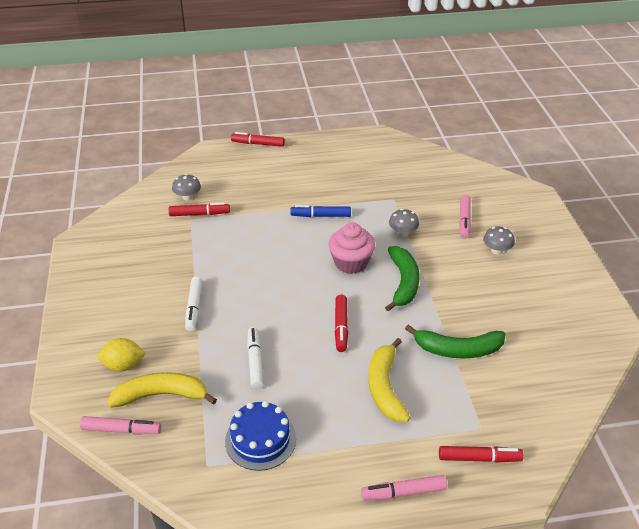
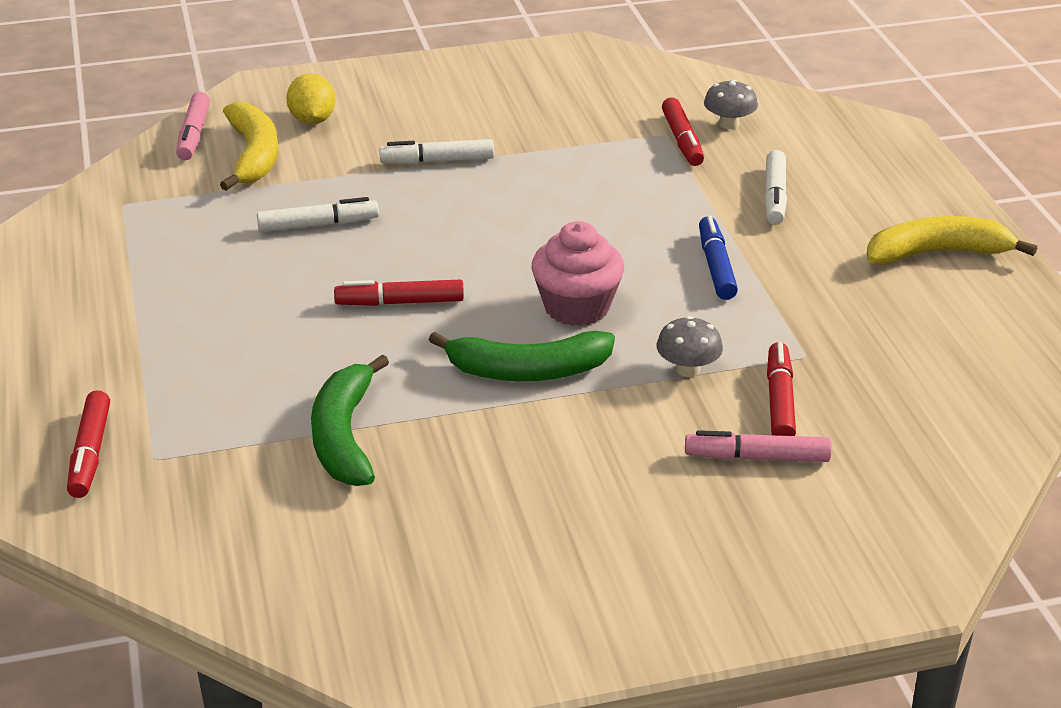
camera: 85 degrees right, 5 degrees down
(258, 144) = (939, 179): red marker -> red marker (780, 401)
(260, 440) = (161, 241): blue cake -> none
(262, 191) = (774, 196): none -> white marker
(385, 387) = (255, 352): yellow banana -> yellow banana (936, 253)
(403, 492) = (41, 373): pink marker -> none
(496, 250) = (657, 503): grey mushroom -> none

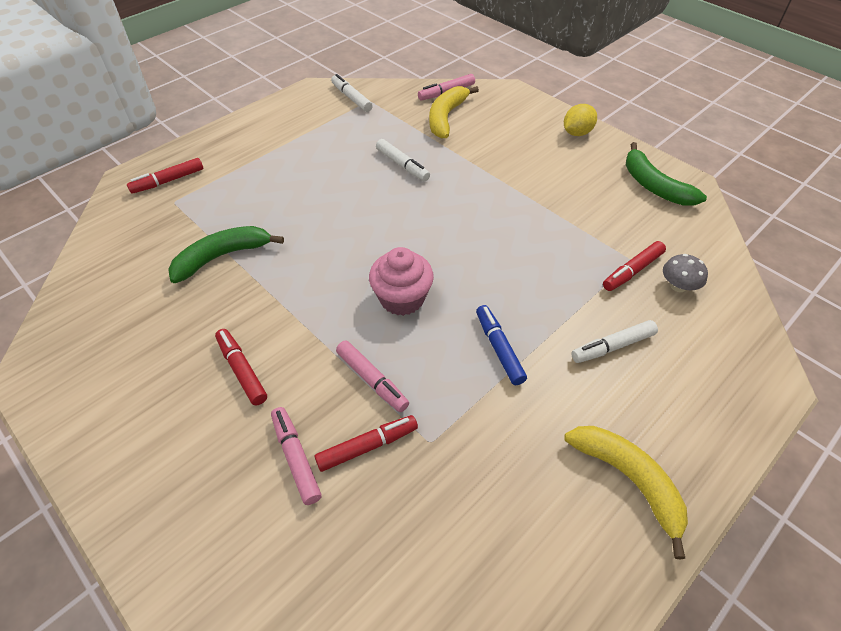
camera: 60 degrees right, 15 degrees up
(253, 155) = (446, 117): yellow banana -> yellow banana turned 150 degrees clockwise
(312, 120) = (497, 120): yellow lemon -> yellow lemon (577, 133)
(400, 302) = (354, 224): red marker -> red marker (242, 370)
(437, 161) = (502, 179): white marker -> white marker (351, 98)
(528, 371) = (323, 304): green banana -> green banana (654, 186)
(688, 369) = (372, 380): grey mushroom -> pink marker
(716, 266) = (499, 348): blue marker -> blue marker turned 75 degrees counterclockwise

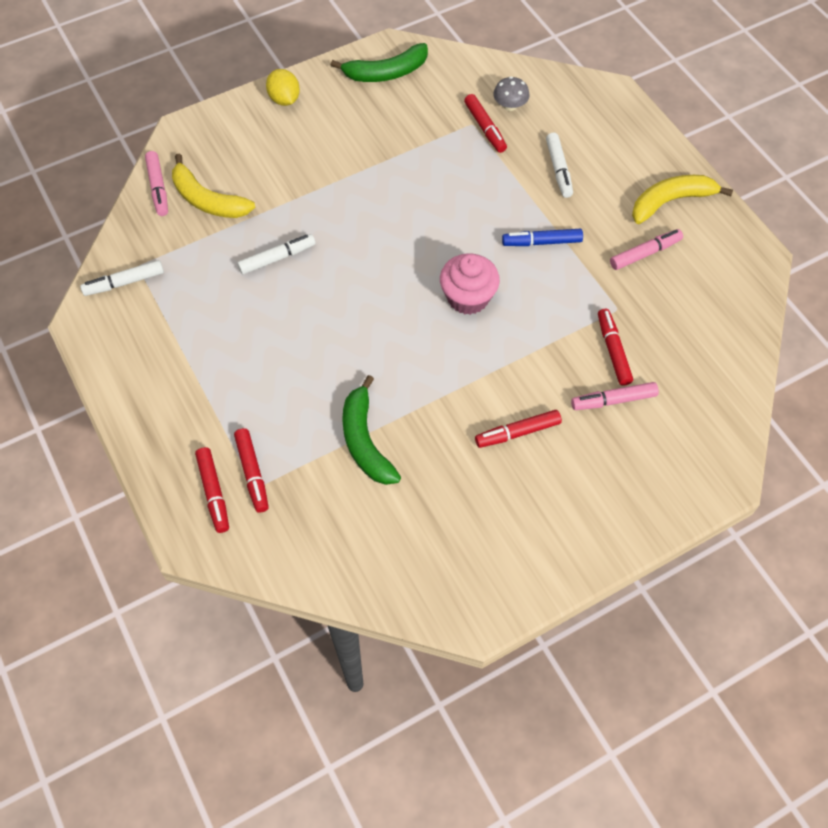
camera: 75 degrees left, 10 degrees up
(186, 197) = (252, 473): none -> red marker
(372, 380) = (552, 336): pink marker -> pink marker (645, 253)

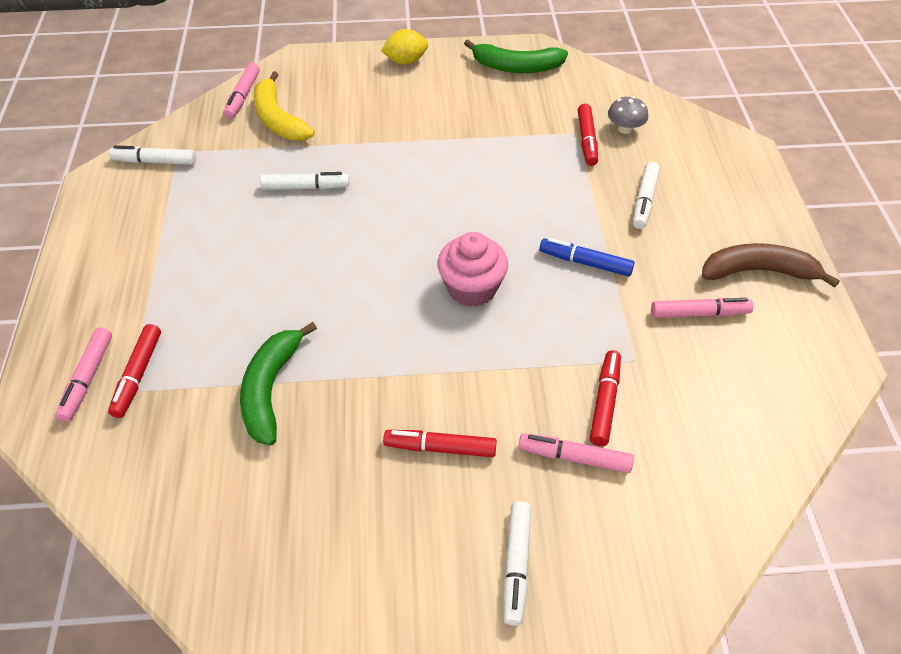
camera: 25 degrees right, 10 degrees down
(213, 492) = (87, 378): red marker -> pink marker
(284, 99) = (406, 61): yellow lemon -> yellow lemon turned 75 degrees clockwise
(614, 491) = (516, 565): none -> white marker
(670, 201) = (758, 271): yellow banana -> brown banana

